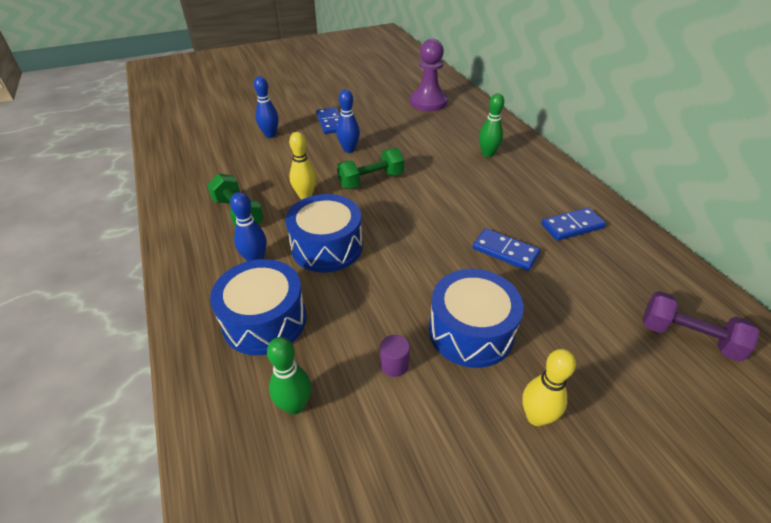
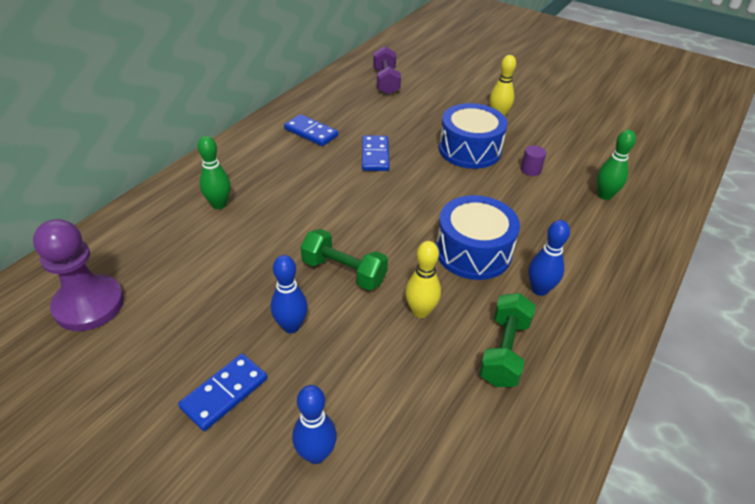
camera: 125 degrees left, 0 degrees up
(264, 320) = (579, 244): blue drum -> none

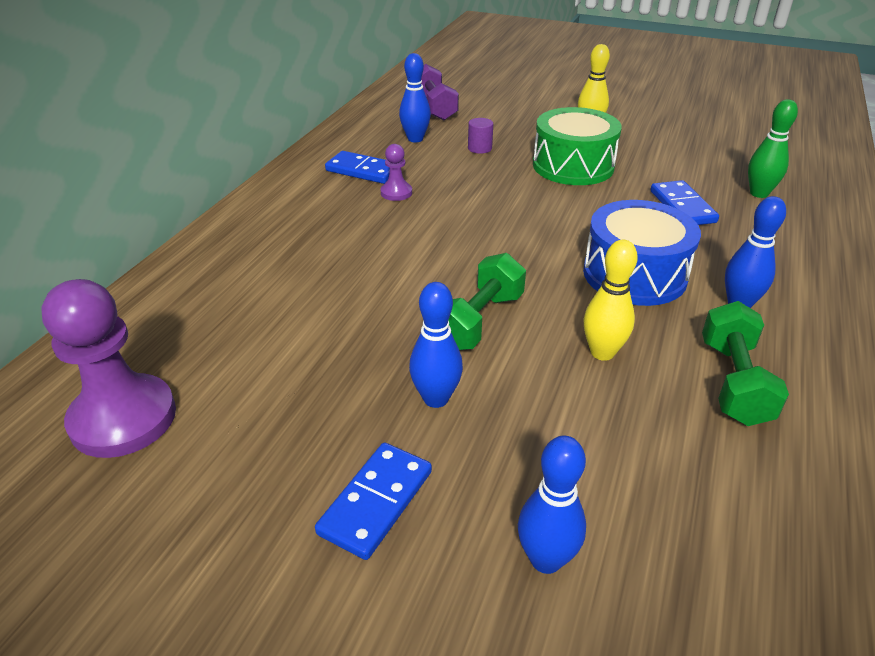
camera: 10 degrees left, 5 degrees down
(219, 204) = (271, 266): green bowling pin -> none
(328, 155) = (396, 193): none -> purple pawn
(344, 272) = (478, 321): green dumbbell -> green dumbbell turned 75 degrees counterclockwise
(360, 109) = (415, 139): none -> blue bowling pin
(375, 155) = (458, 185): blue domino -> blue domino (682, 206)
(469, 150) = (573, 166): blue drum -> green drum
(530, 170) = (657, 178): purple cylinder -> purple cylinder (479, 148)

